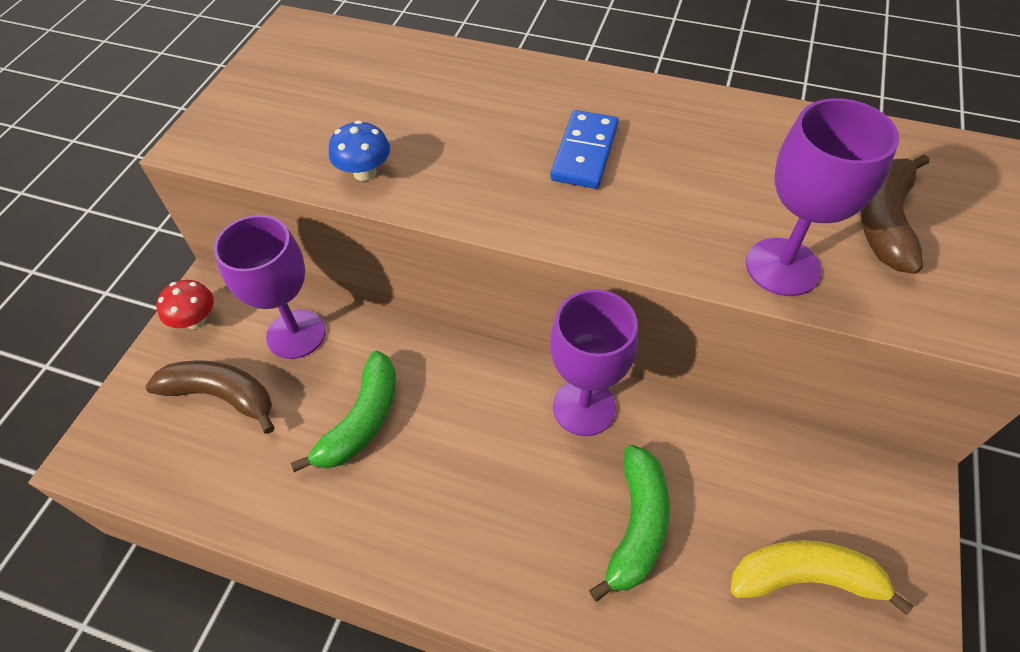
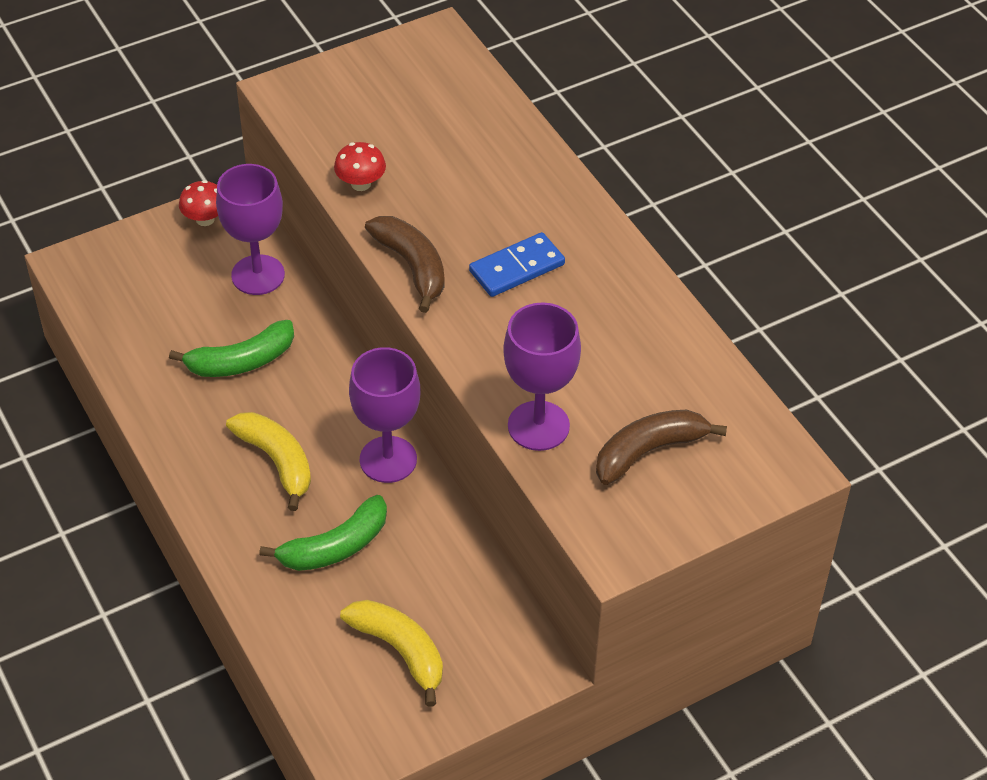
camera: 40 degrees right, 5 degrees down
(222, 396) = (174, 283): brown banana -> brown banana (412, 266)
(365, 172) = (361, 184): blue mushroom -> red mushroom
(496, 488) = (277, 461): none -> yellow banana

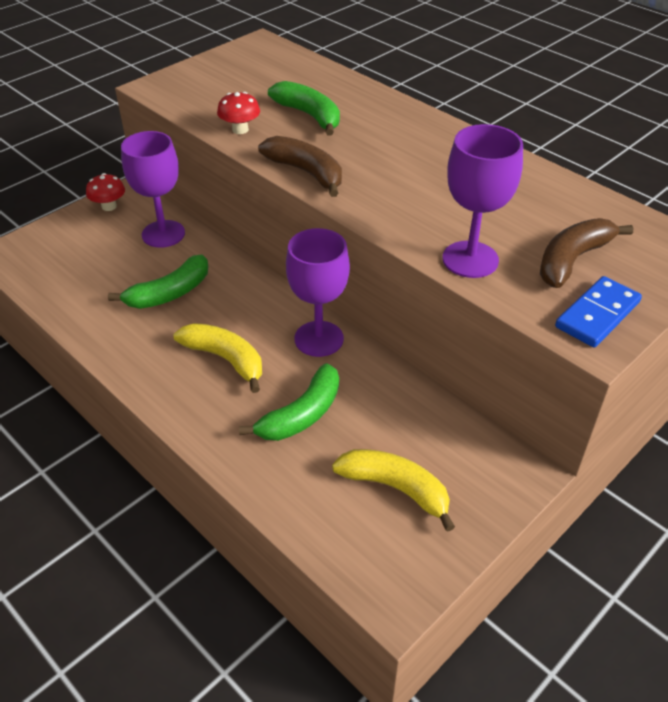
camera: 15 degrees left, 5 degrees down
(450, 178) = (309, 115): none -> green banana
(516, 268) = (391, 160): blue domino -> blue domino (597, 314)

